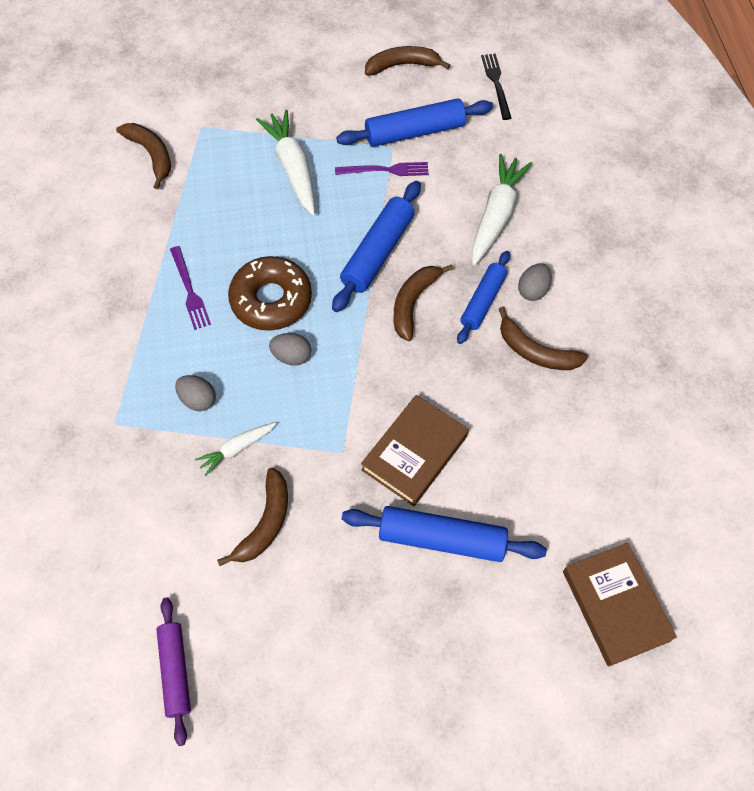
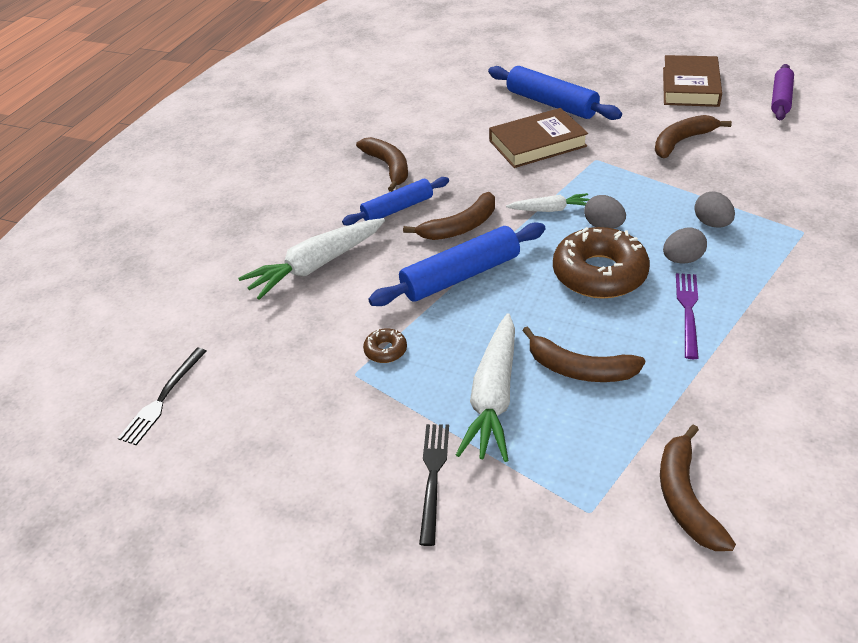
camera: 145 degrees left, 20 degrees down
(236, 449) = (687, 184): white carrot -> white carrot (550, 209)
(298, 109) = (433, 477): none -> black fork
(385, 170) = (385, 350): purple fork -> brown donut
(402, 65) = (242, 479): brown banana -> brown banana (579, 369)
(414, 132) = (314, 380): blue rolling pin -> none
(532, 290) = (347, 202): grey egg -> grey egg (682, 259)
(615, 605) = (465, 57): brown book -> brown book (690, 86)

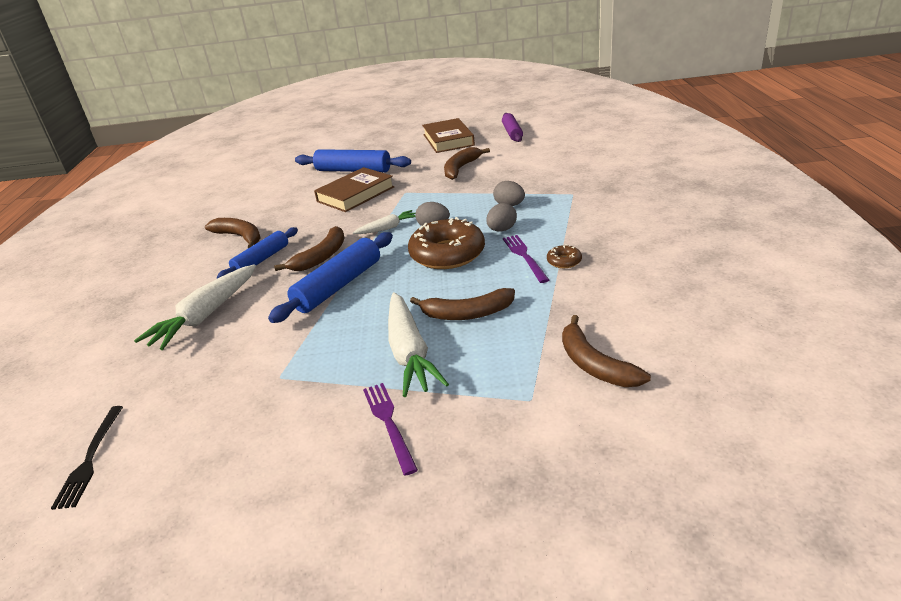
camera: 25 degrees left, 10 degrees down
(385, 350) = (299, 352): brown donut -> brown donut (564, 261)
(433, 477) = (389, 423): black fork -> purple fork

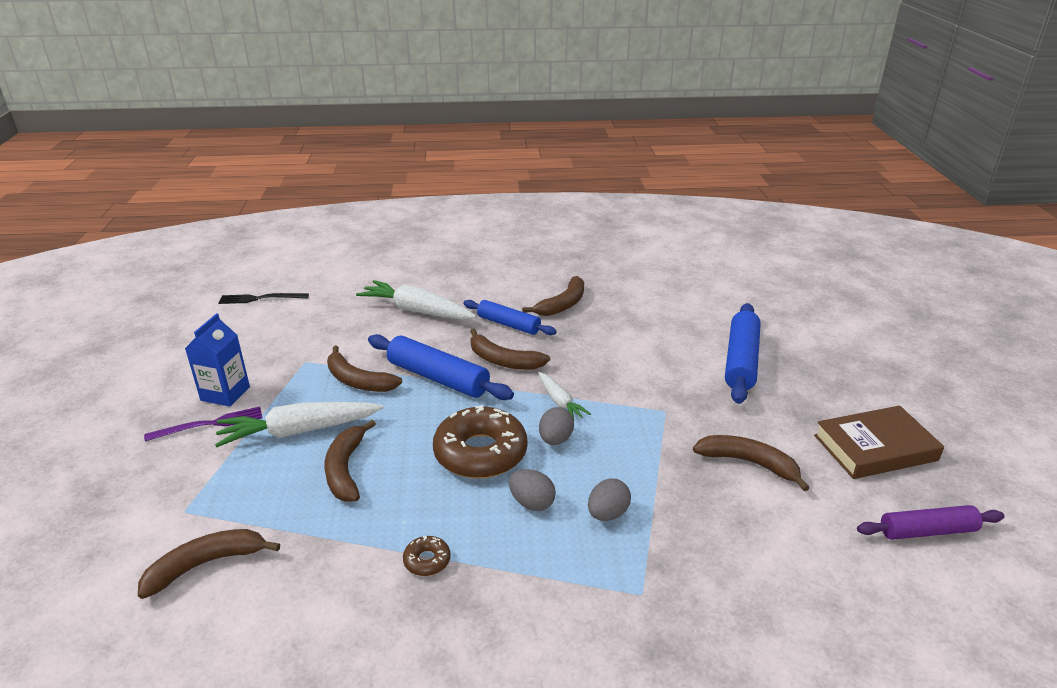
camera: 85 degrees right, 0 degrees up
(328, 427) = (225, 393): none -> blue carton
(330, 332) = (357, 381): none -> brown banana
(355, 194) = (662, 369): brown book -> none
(524, 256) = (452, 522): purple fork -> none

